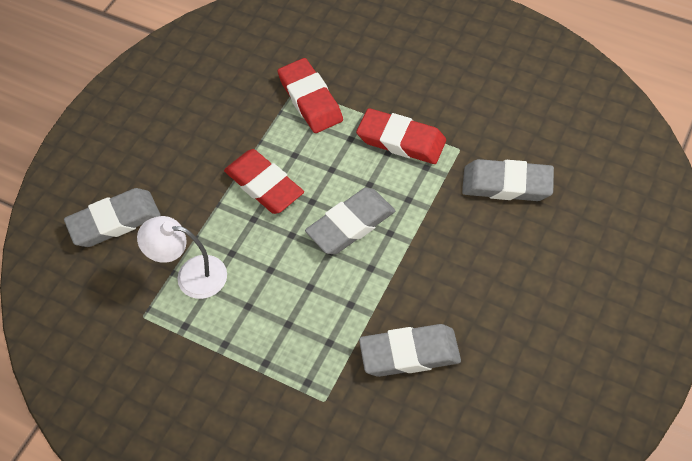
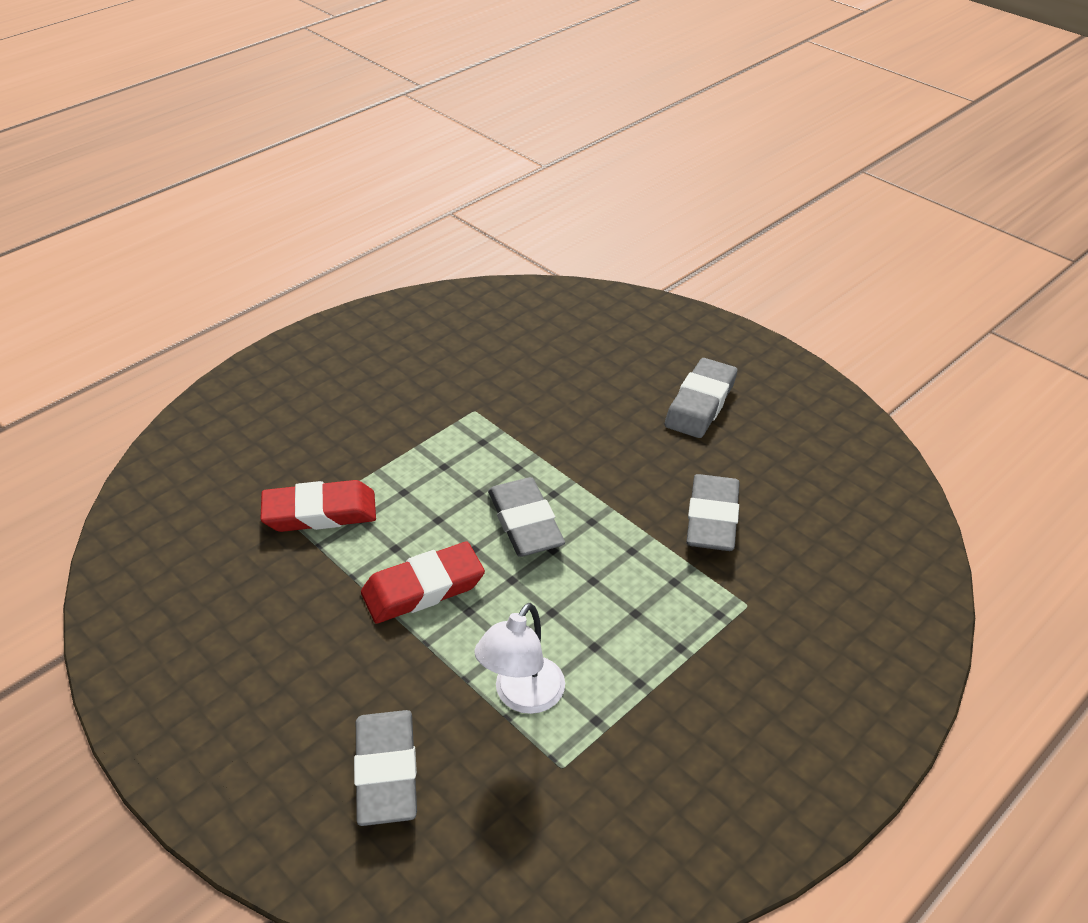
camera: 75 degrees left, 15 degrees down
(401, 140) = (434, 451): red eraser -> none
(507, 184) = (539, 390): grey eraser -> grey eraser (700, 403)

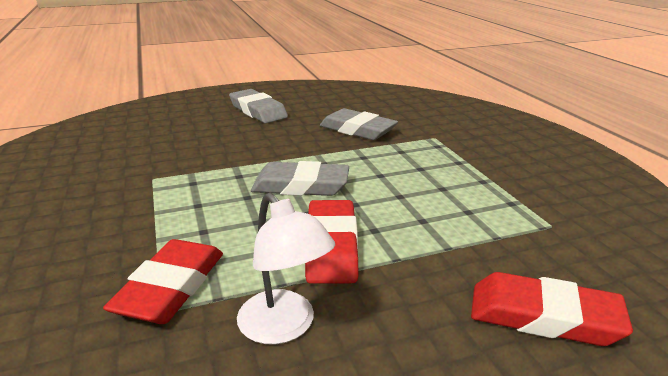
camera: 65 degrees left, 15 degrees down
(387, 771) = (544, 316): grey eraser -> red eraser
(522, 696) = (478, 226): white lamp -> white lamp (284, 327)

